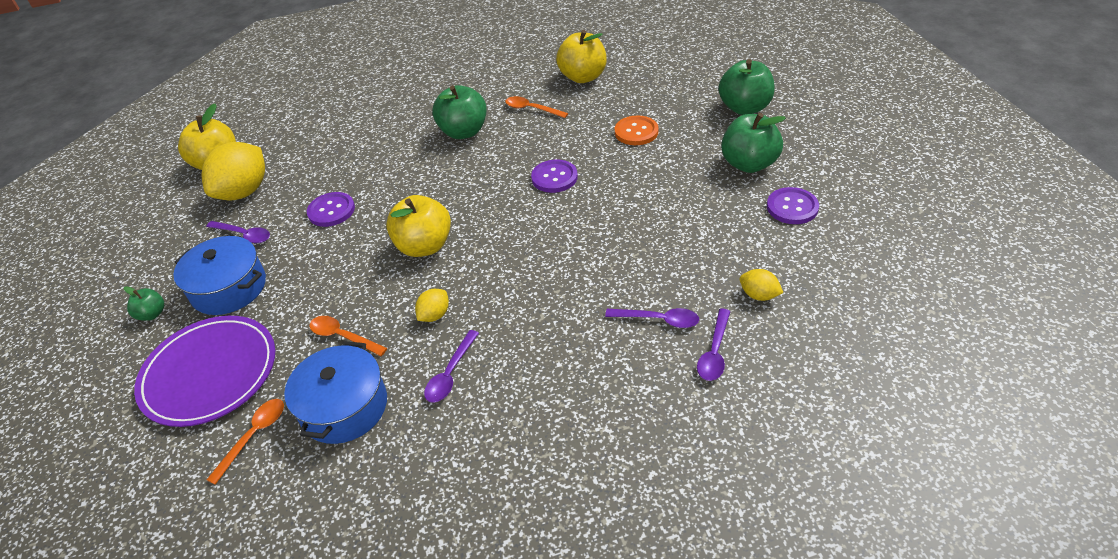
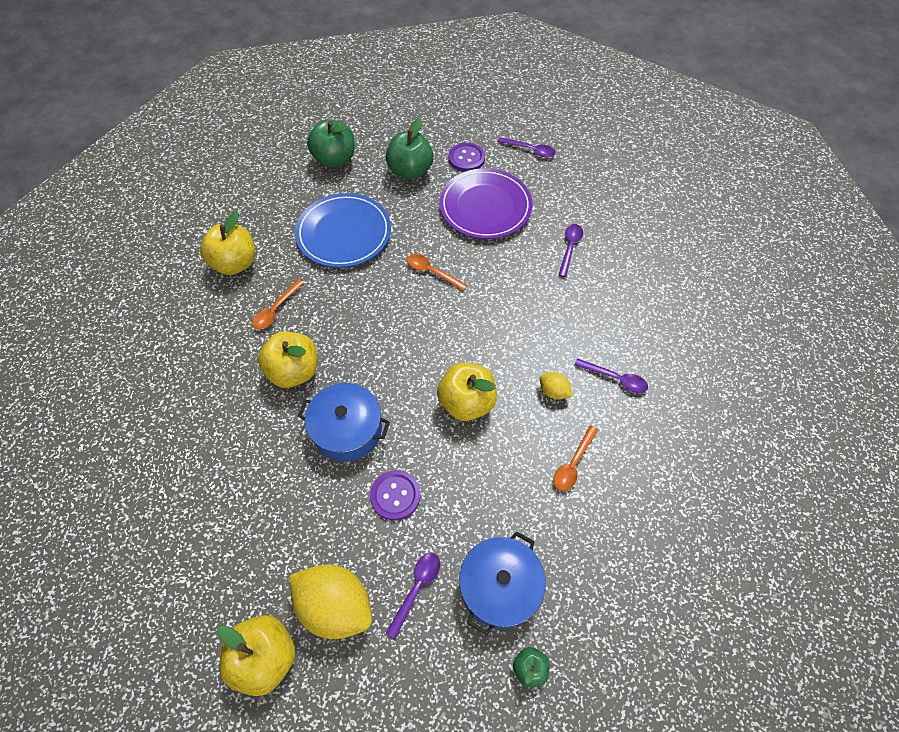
camera: 90 degrees left, 15 degrees up
(209, 373) = (611, 580): purple plate -> purple plate (485, 207)
(254, 436) = (678, 523): orange spoon -> orange spoon (432, 272)
(344, 407) = (647, 454): blue pot -> blue pot (347, 430)
(464, 132) = (294, 371): green apple -> yellow apple
(554, 177) = (392, 298): purple button -> none
(636, 132) = (344, 233): orange button -> blue plate
(714, 352) = (600, 223): purple spoon -> purple spoon (530, 150)
(759, 295) = (551, 192): yellow lemon -> none

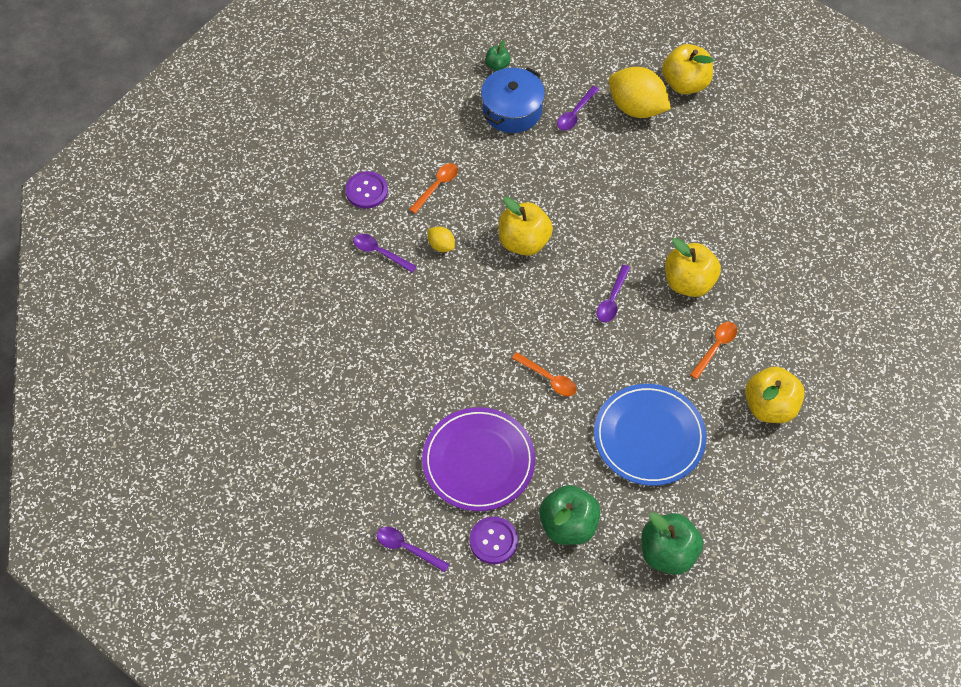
camera: 175 degrees left, 0 degrees up
(347, 430) = (634, 227): blue pot -> none
(395, 495) = (591, 174): purple button -> purple button (366, 191)
(570, 248) = (389, 397): purple spoon -> purple spoon (612, 299)

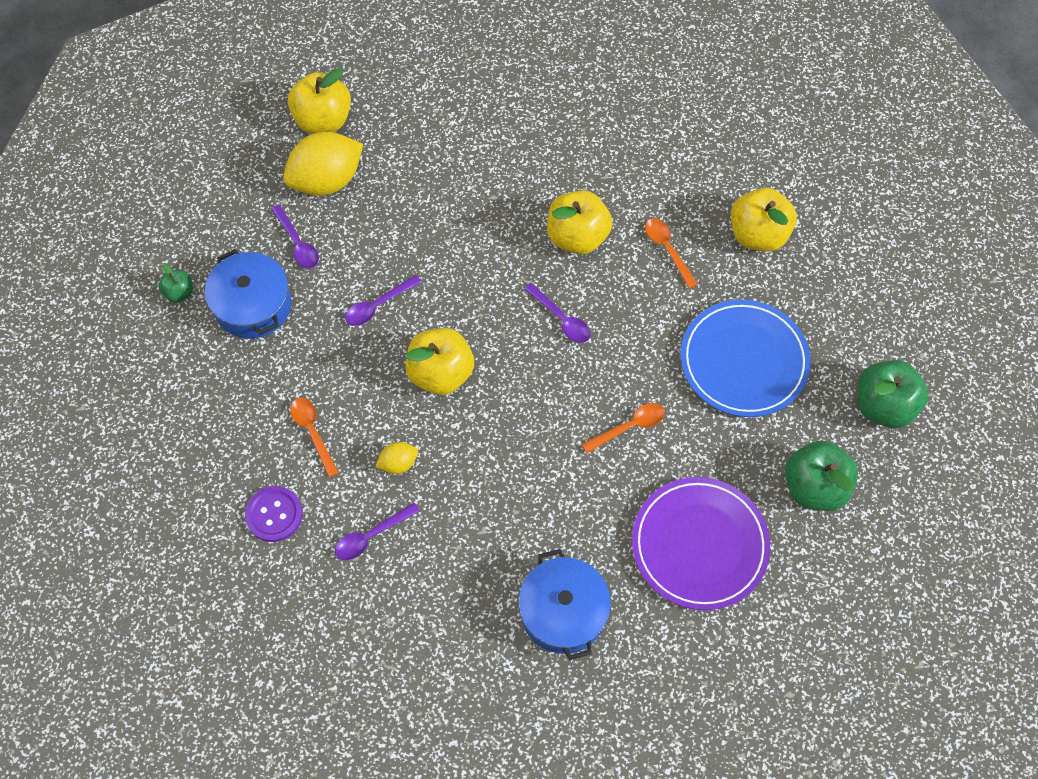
camera: 65 degrees left, 5 degrees up
(383, 391) = (563, 612): none -> blue pot
(407, 548) = (775, 668): purple spoon -> purple spoon (378, 305)
(493, 541) = (803, 571): purple button -> none

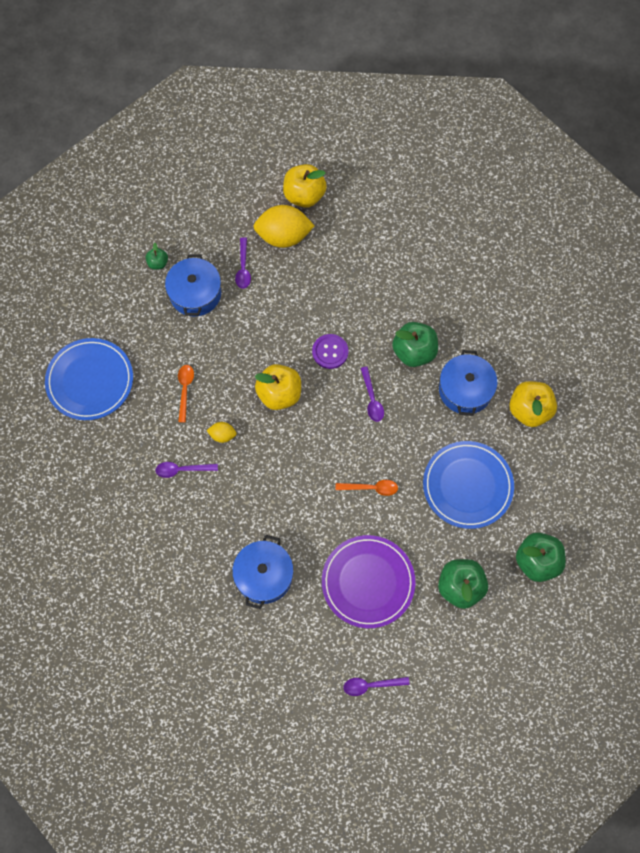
camera: 30 degrees right, 5 degrees up
(174, 488) = (90, 381): none -> blue plate
(274, 514) = (135, 427): purple button -> purple button (330, 352)
(378, 305) = (267, 332): purple spoon -> purple spoon (371, 685)
(577, 237) = (414, 352): yellow apple -> green apple
(667, 249) = (465, 390): orange spoon -> blue pot

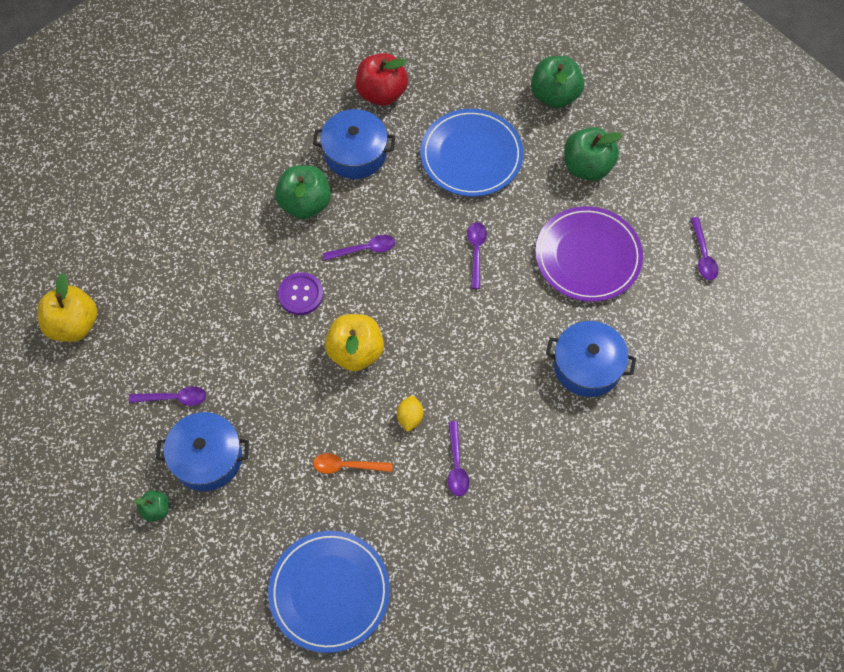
camera: 90 degrees left, 5 degrees down
(283, 236) = (132, 349): yellow lemon -> none
(371, 488) = (476, 252): orange spoon -> purple spoon
(529, 410) = (381, 93): yellow apple -> red apple

